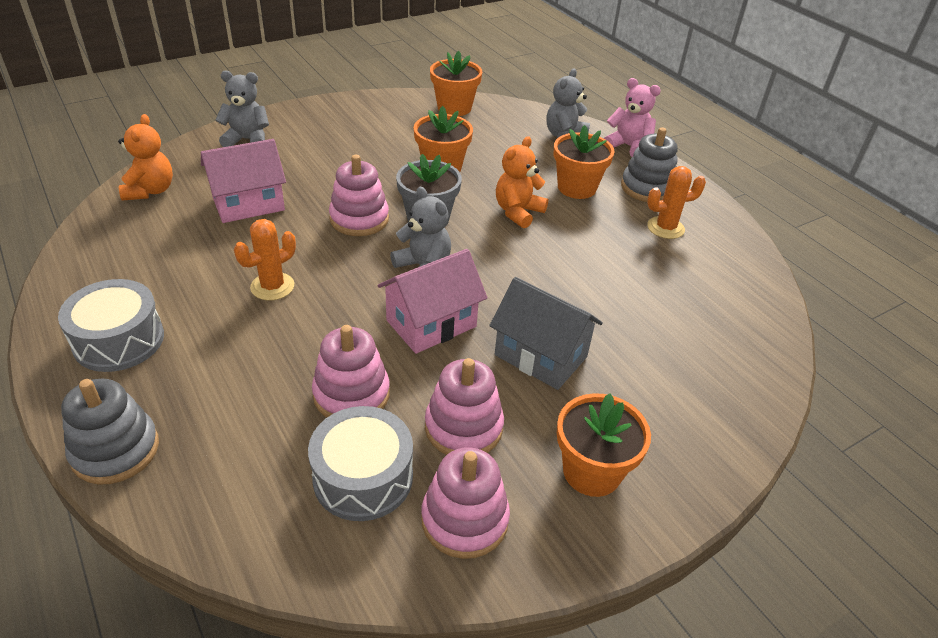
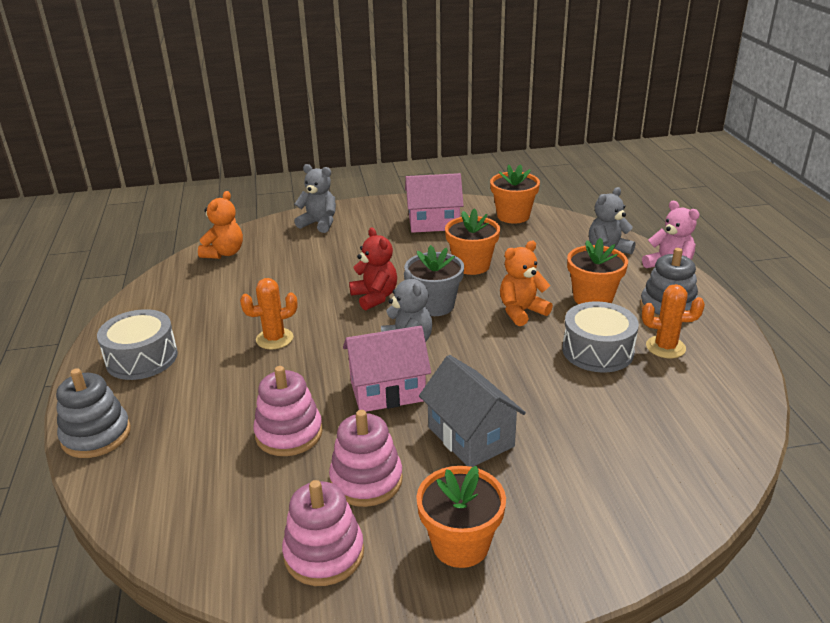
camera: 25 degrees right, 10 degrees down
(248, 204) = (292, 273): pink house -> pink house (433, 223)
(359, 219) = (375, 297): pink stacking toy -> red teddy bear
(363, 477) = (261, 499): grey drum -> grey drum (597, 351)

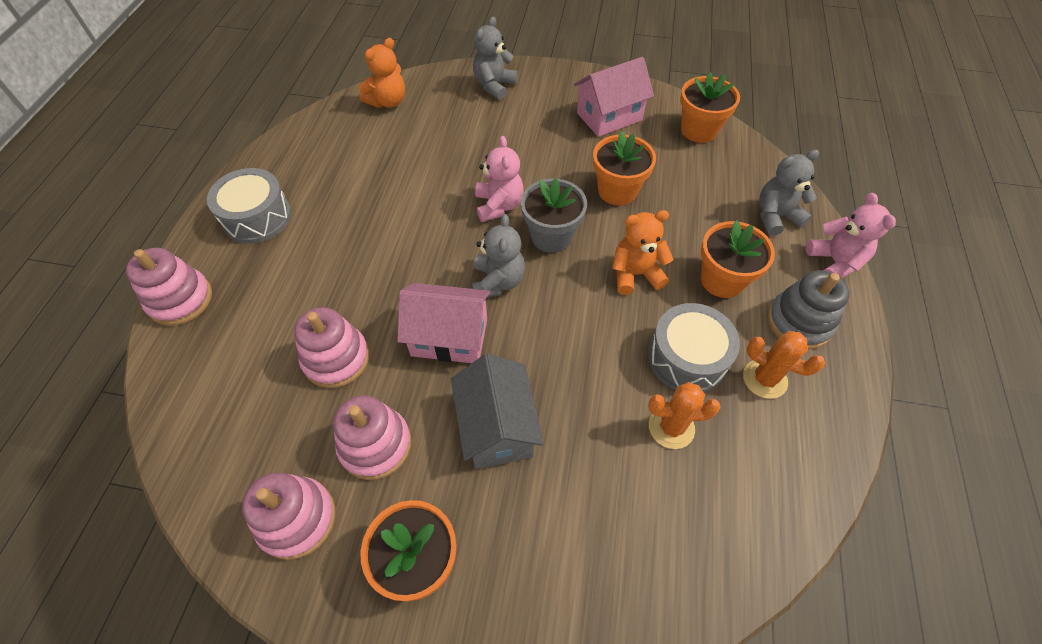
camera: 20 degrees right, 25 degrees up
(96, 435) = (180, 300): grey stacking toy -> pink stacking toy
(274, 339) = (380, 231): orange cactus -> orange cactus (671, 427)
(319, 224) = (494, 86): grey teddy bear -> grey teddy bear turned 105 degrees counterclockwise
(375, 297) = (499, 205): red teddy bear -> pink teddy bear
(433, 223) = (609, 116): pink house -> pink house turned 45 degrees counterclockwise

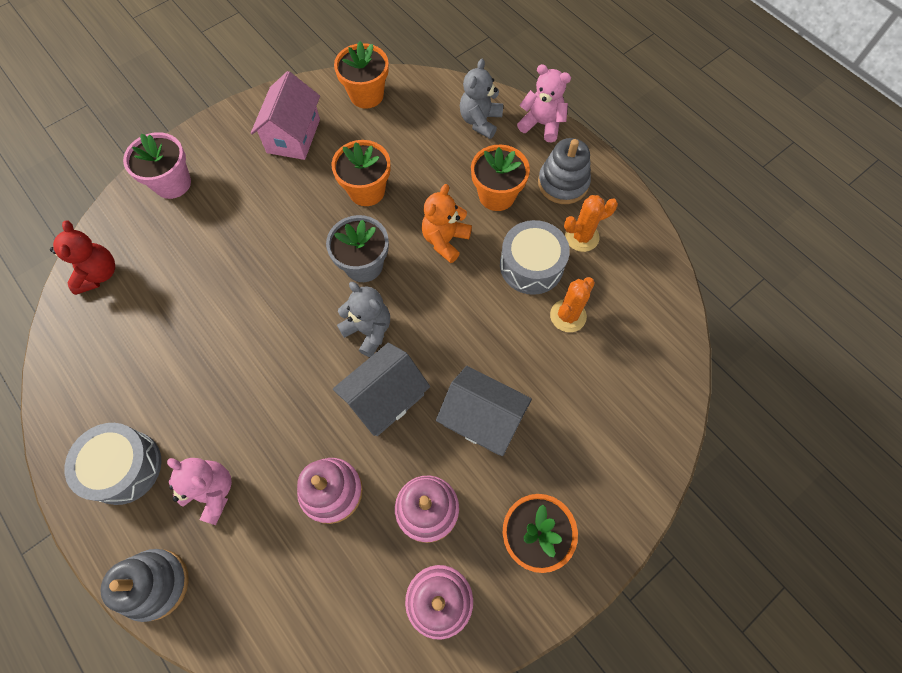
camera: 50 degrees left, 10 degrees up
(180, 300) = (156, 584): pink stacking toy -> grey stacking toy
(388, 101) = (98, 274): orange teddy bear -> red teddy bear
(449, 337) = (385, 398): pink house -> grey house
(494, 86) = (172, 183): grey teddy bear -> pink flower pot
(499, 205) = (301, 277): pink teddy bear -> pink teddy bear (212, 492)

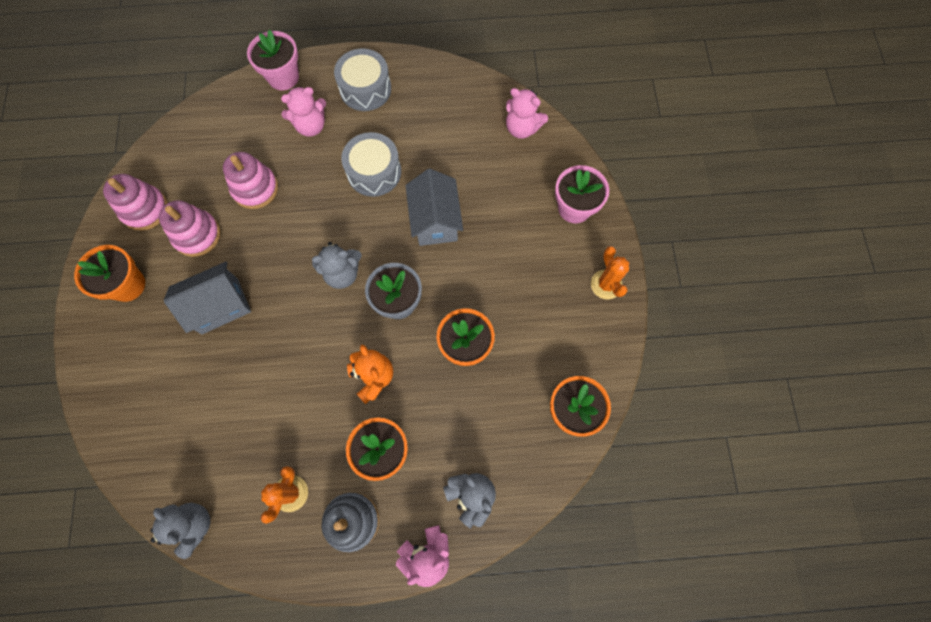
camera: 125 degrees right, 5 degrees up
(98, 274) = (522, 128): red teddy bear -> pink teddy bear
(156, 584) = (283, 77): grey stacking toy -> pink flower pot
(293, 136) = (564, 321): pink house -> none
(385, 398) = (285, 254): grey house -> grey house (435, 221)
(531, 265) = (299, 429): grey drum -> grey drum (374, 172)
(568, 316) = (238, 424): orange cactus -> orange cactus (606, 284)
(665, 288) = (193, 525): none -> grey teddy bear

